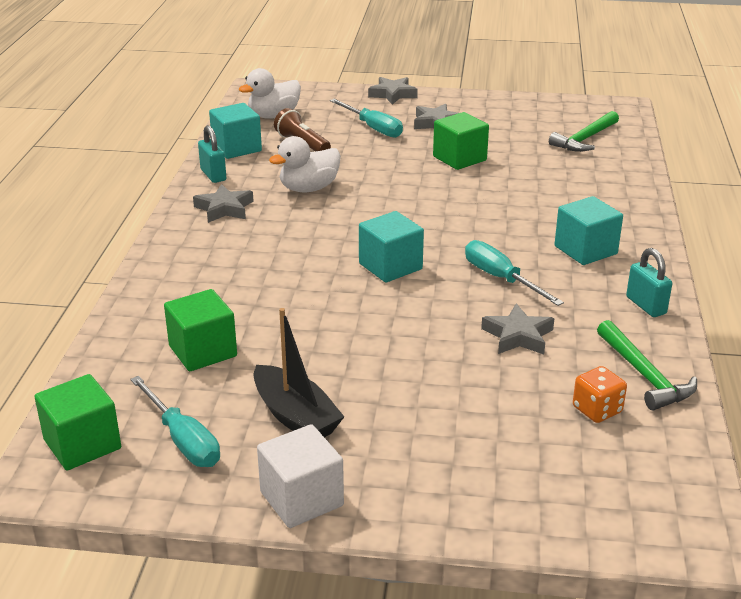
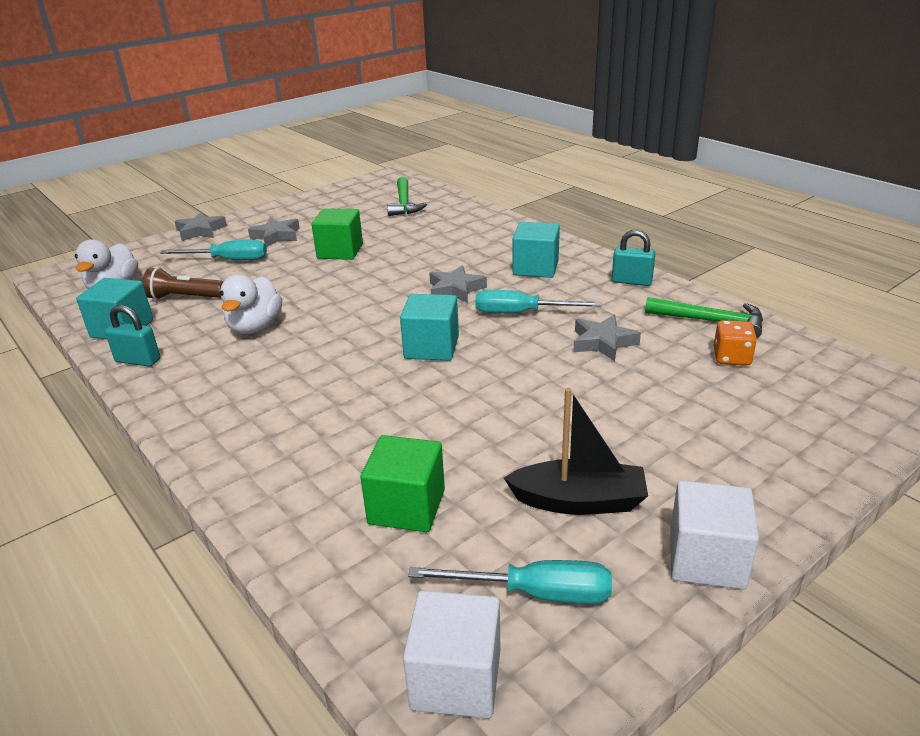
camera: 45 degrees left, 0 degrees up
(82, 444) = (456, 679): green cube -> white cube
(224, 208) = (202, 381): grey star -> grey star (455, 289)

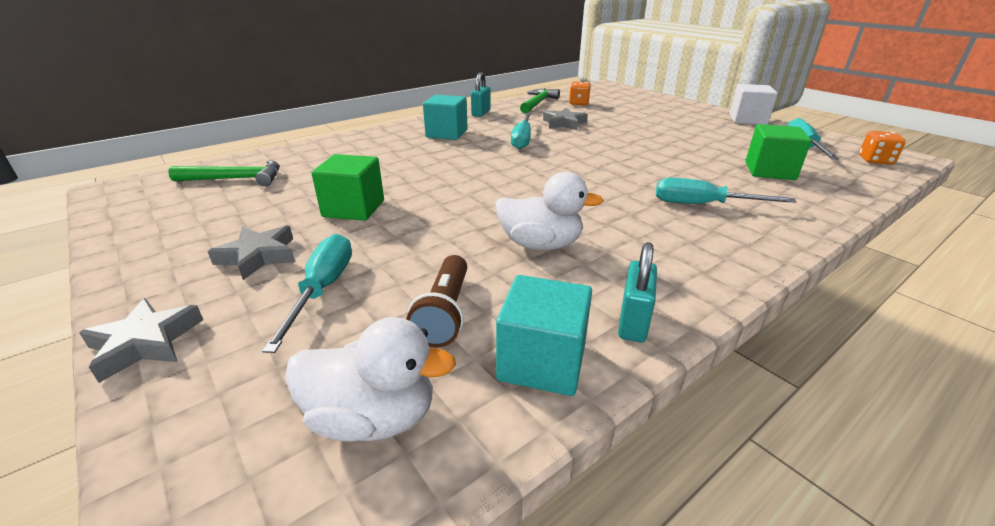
camera: 90 degrees left, 0 degrees up
(307, 422) = (703, 205): none -> turquoise screwdriver
(431, 347) = (576, 165): turquoise cube -> none
(455, 289) = (475, 157): grey star -> none
(456, 679) = (875, 160): white cube -> orange dice
(579, 501) = (727, 136): black boat -> none

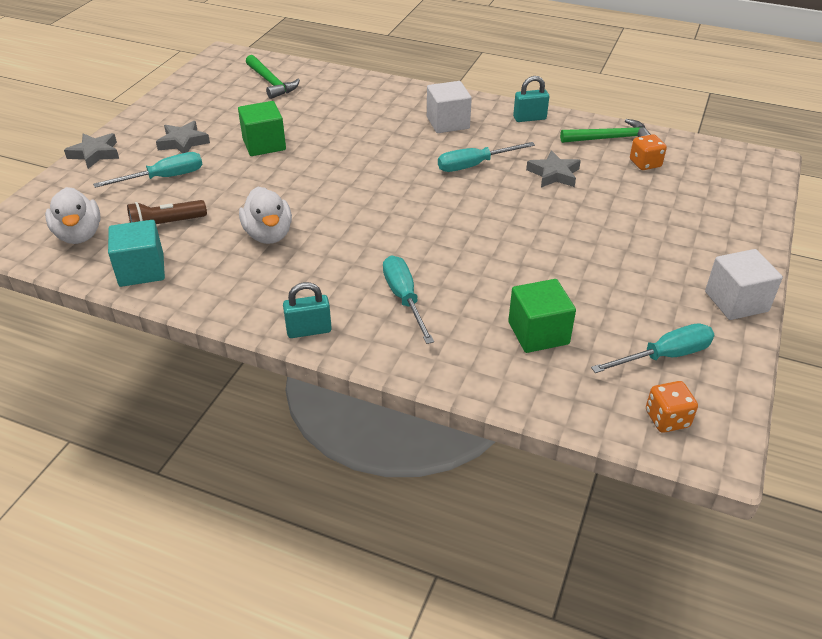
camera: 60 degrees right, 10 degrees up
(447, 133) = (448, 123): turquoise cube -> white cube
(633, 322) = (196, 294): turquoise padlock -> turquoise padlock (309, 330)

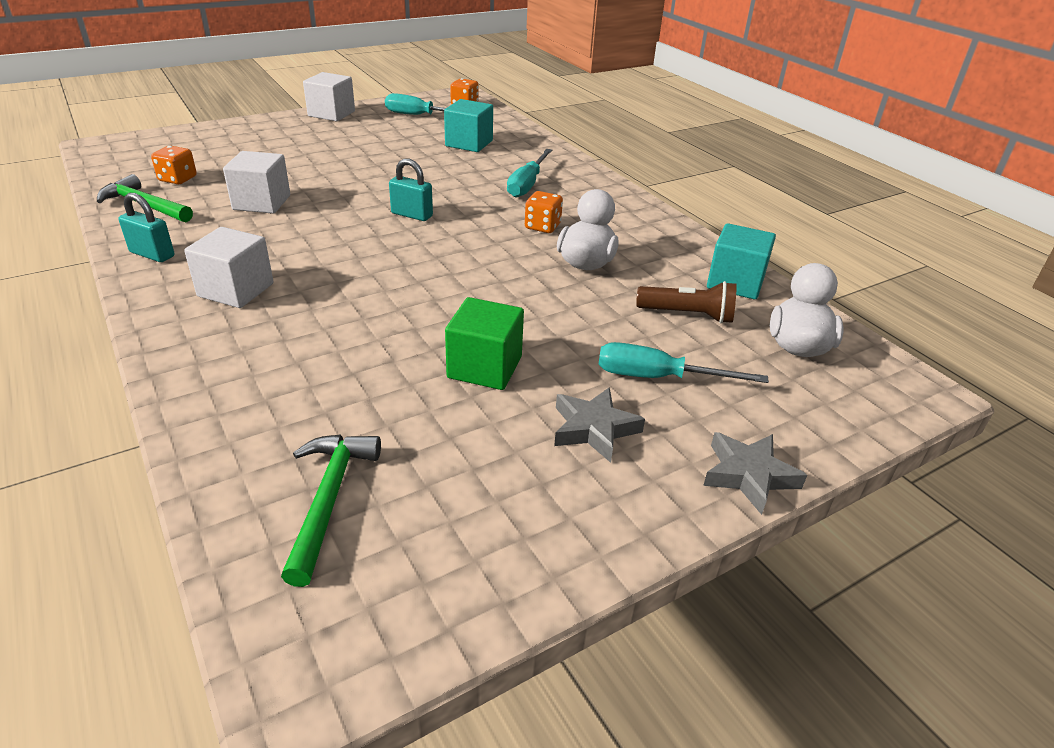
camera: 145 degrees left, 5 degrees down
(309, 330) = (617, 195): turquoise padlock -> turquoise padlock (412, 215)
(335, 253) = (542, 226): none -> orange dice
(474, 165) = (307, 238): turquoise screwdriver -> none
(538, 333) = (469, 143): green cube -> turquoise cube
(554, 174) = (262, 203): grey star -> white cube

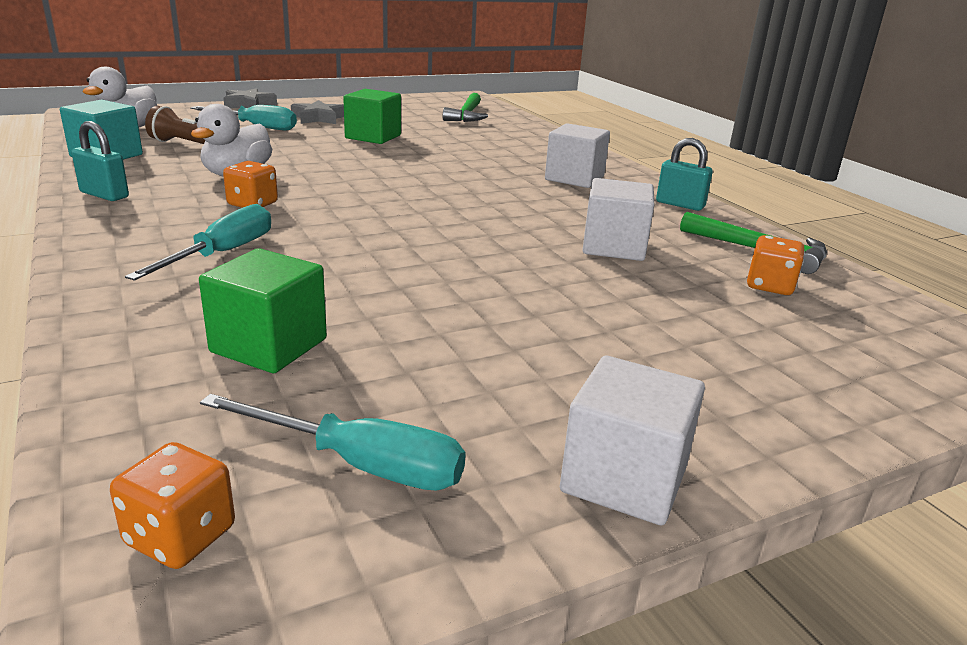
camera: 175 degrees left, 10 degrees down
(412, 215) = (413, 224): turquoise padlock -> turquoise padlock (104, 195)
(469, 143) = (269, 345): turquoise cube -> green cube

